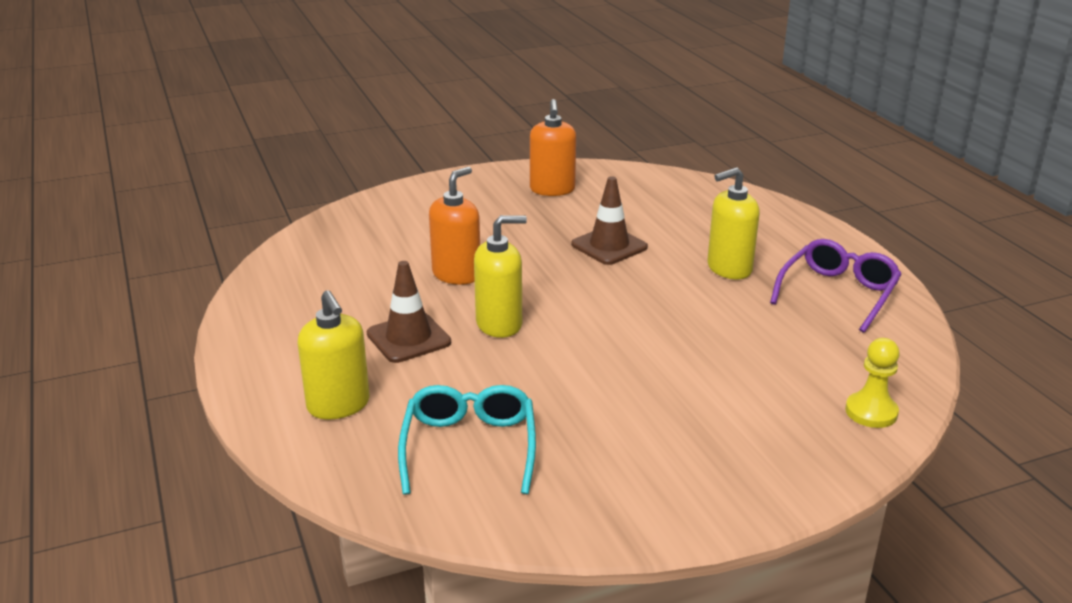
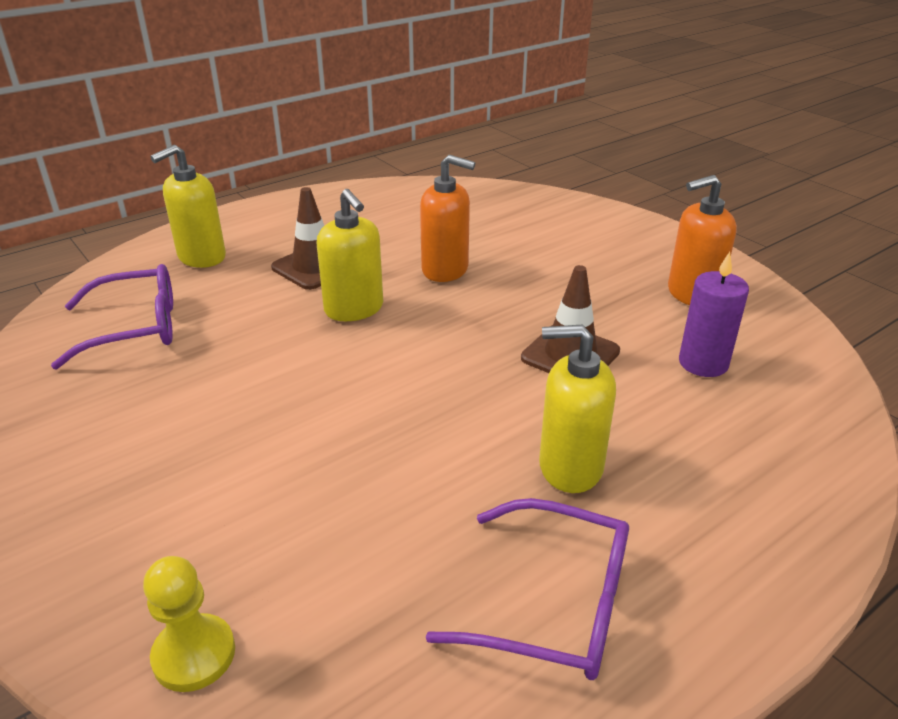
camera: 75 degrees right, 5 degrees up
(469, 447) = (135, 328): turquoise glasses -> purple glasses
(637, 206) = (703, 363): none -> purple candle
(729, 268) = (570, 467): yellow soap dispenser -> yellow soap dispenser turned 45 degrees counterclockwise

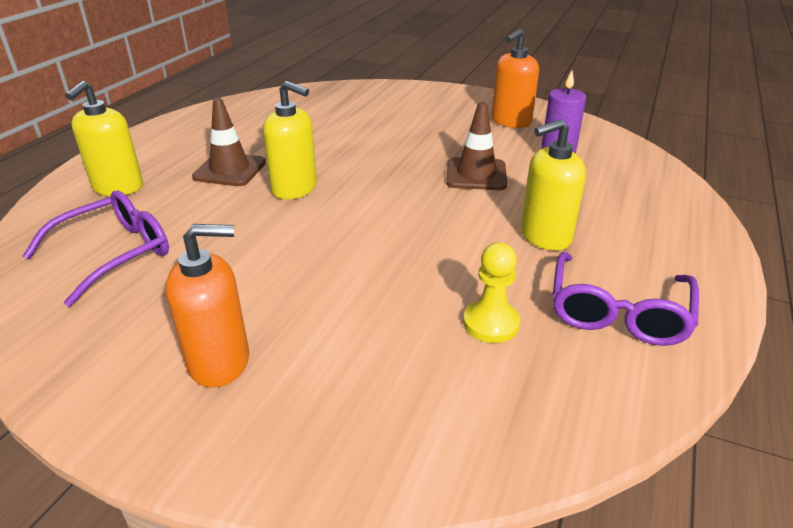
camera: 30 degrees left, 0 degrees up
(194, 654) = (429, 444): yellow pawn -> yellow pawn (491, 323)
(445, 270) = (335, 147): orange soap dispenser -> orange soap dispenser (220, 361)
(554, 604) = (617, 312): purple glasses -> purple glasses turned 120 degrees clockwise

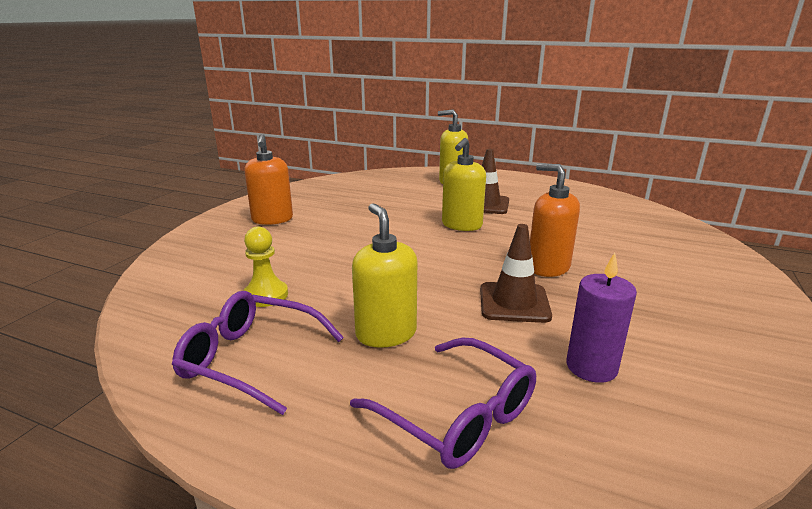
camera: 90 degrees right, 10 degrees down
(114, 254) = (377, 189): purple glasses -> purple glasses (457, 415)
(511, 121) = (695, 339): orange soap dispenser -> orange soap dispenser (548, 267)

